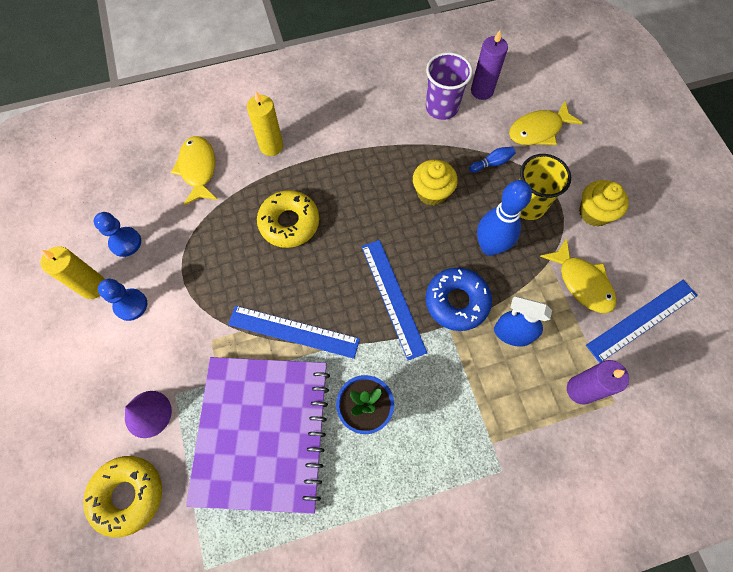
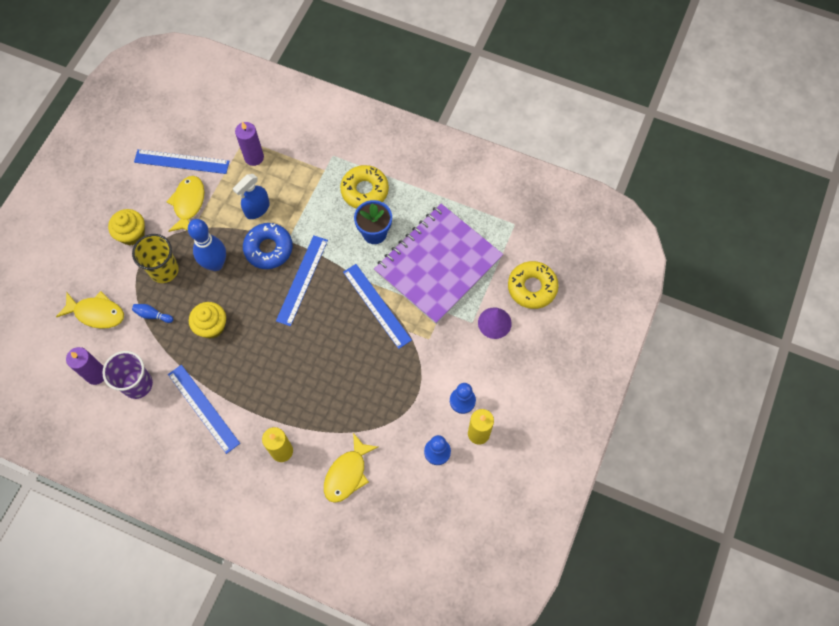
camera: 140 degrees left, 0 degrees up
(289, 223) = (320, 379): yellow donut -> yellow donut (364, 191)
(369, 129) = (203, 408): none -> blue ruler
(512, 333) = (257, 209): blue spray bottle -> blue spray bottle turned 75 degrees clockwise

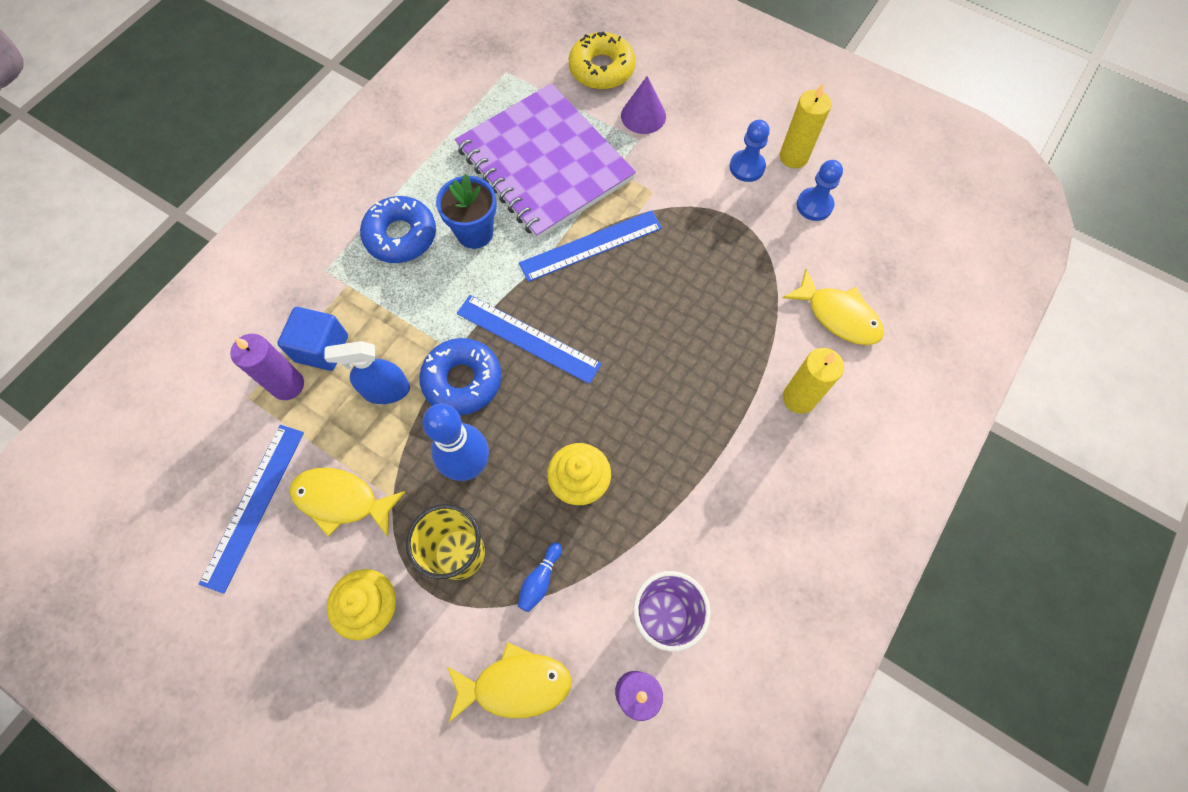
camera: 80 degrees left, 0 degrees up
(96, 313) = (515, 684): yellow fish -> yellow fish turned 60 degrees clockwise
(203, 408) = (719, 507): blue ruler -> none
(257, 209) = (386, 390): blue spray bottle -> blue spray bottle turned 120 degrees clockwise
(279, 168) = (322, 348): none -> blue cube
(364, 191) = (401, 236): yellow donut -> blue donut

